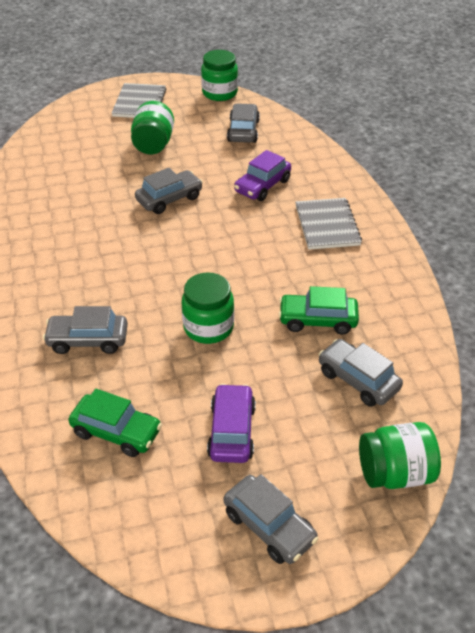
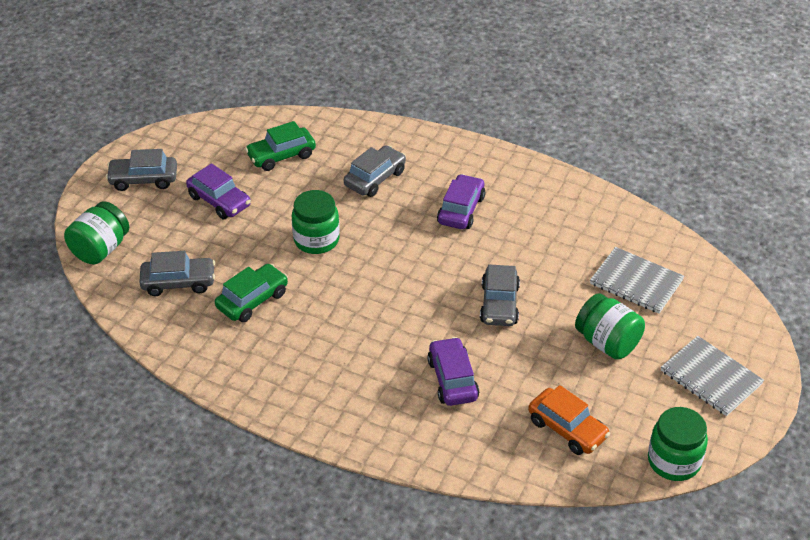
camera: 130 degrees right, 0 degrees up
(81, 266) = (461, 210): none -> purple car
(243, 131) = (567, 429): grey car -> orange car
(327, 225) = (347, 384): grey notebook -> grey notebook (636, 282)

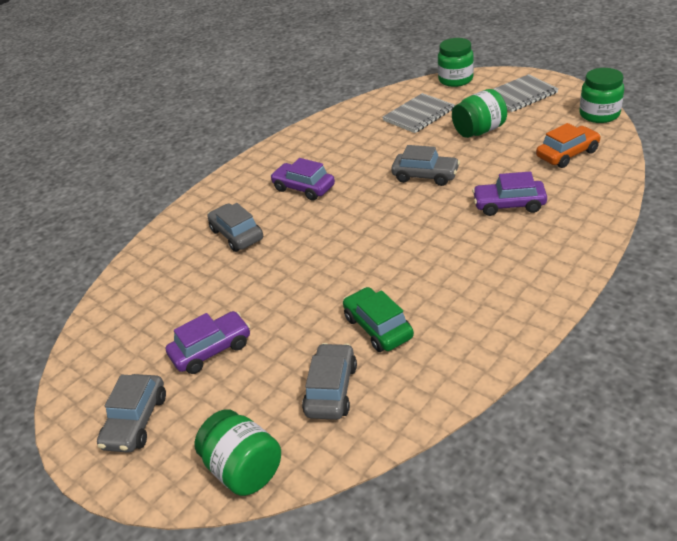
camera: 70 degrees left, 5 degrees down
(281, 156) = (166, 297): green car -> none
(316, 240) = (306, 277): green jar -> green jar (455, 80)

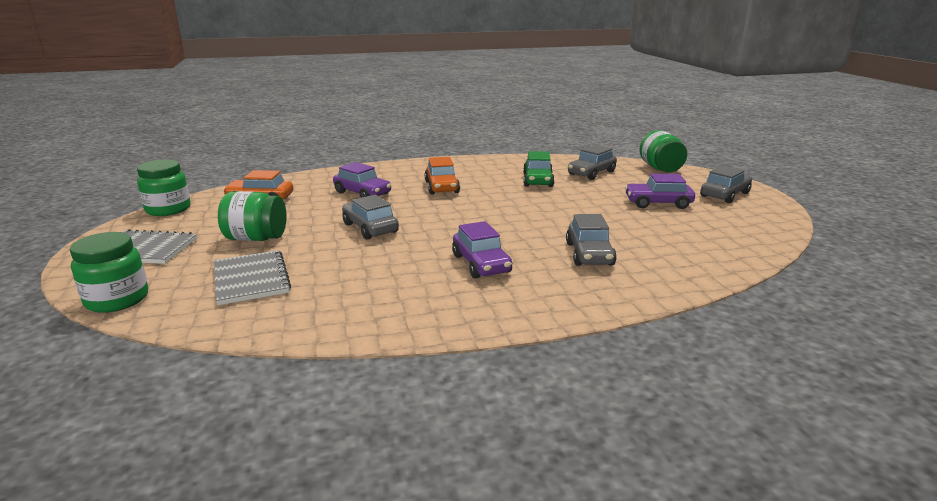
camera: 150 degrees left, 15 degrees down
(418, 115) = (251, 279): grey notebook -> grey notebook turned 75 degrees clockwise
(458, 254) = (442, 187): none -> orange car

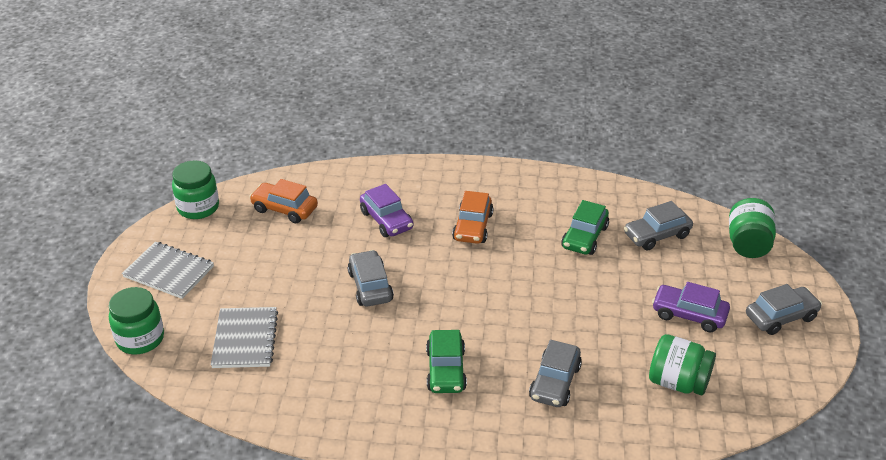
camera: 20 degrees right, 15 degrees up
(256, 238) = (264, 278): green jar -> green jar (678, 382)
(481, 264) = (446, 370): purple car -> green car

